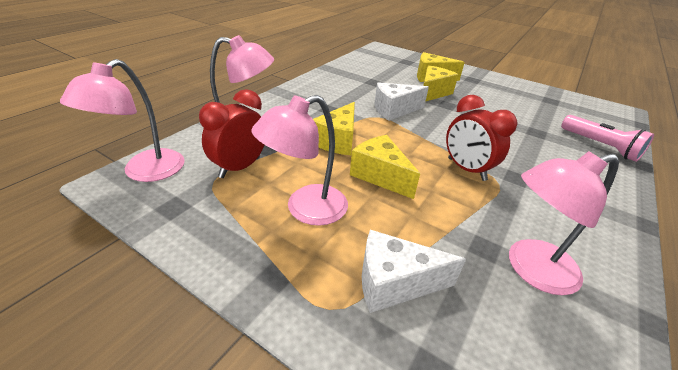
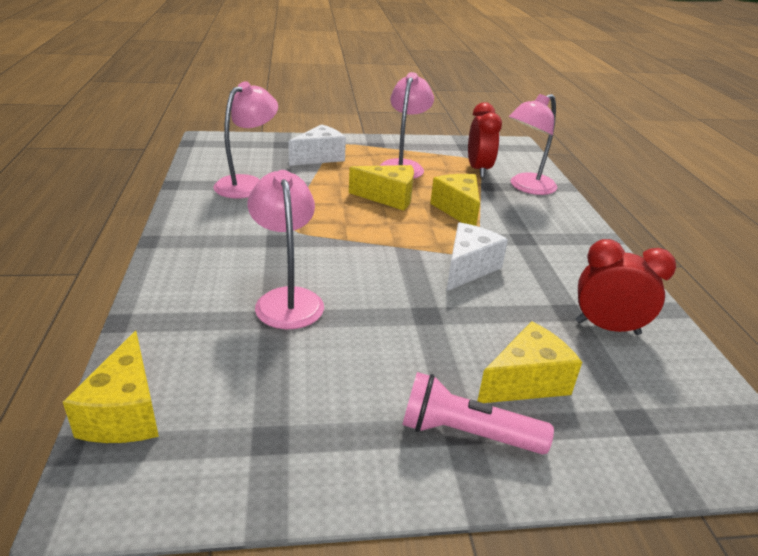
camera: 140 degrees right, 5 degrees down
(145, 172) = (514, 151): pink lamp -> pink lamp (287, 299)
(432, 93) = (472, 331): yellow cheese -> yellow cheese (125, 413)
(466, 169) = (328, 229): red clock -> red clock (607, 328)
(600, 146) = (177, 332): pink flashlight -> pink flashlight (467, 433)

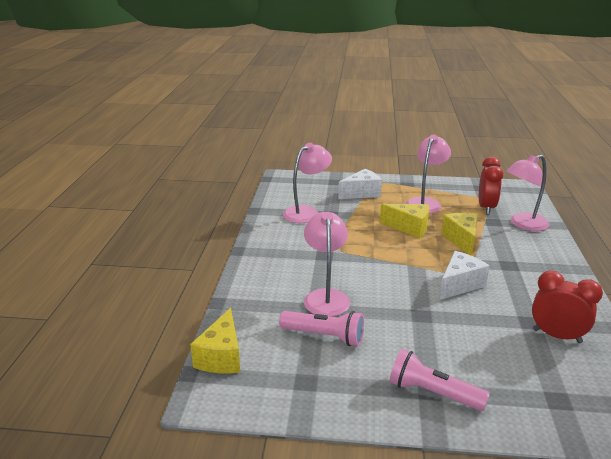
camera: 15 degrees right, 5 degrees down
(291, 360) = (324, 336): none -> pink flashlight
(526, 382) = (483, 366): yellow cheese -> none

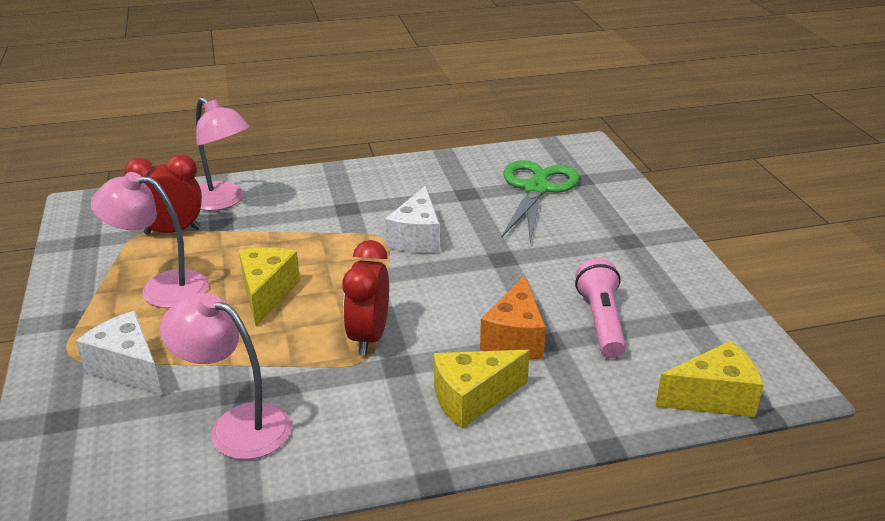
camera: 110 degrees left, 5 degrees up
(326, 297) = (515, 338): pink lamp -> orange cheese
(433, 393) = (630, 238): pink flashlight -> none
(459, 285) = (417, 238): white cheese -> white cheese turned 105 degrees counterclockwise
(462, 240) = (291, 245): yellow cheese -> yellow cheese (472, 398)
(536, 363) = (536, 189): none -> green scissors
(557, 336) = (482, 179): red clock -> red clock (369, 337)

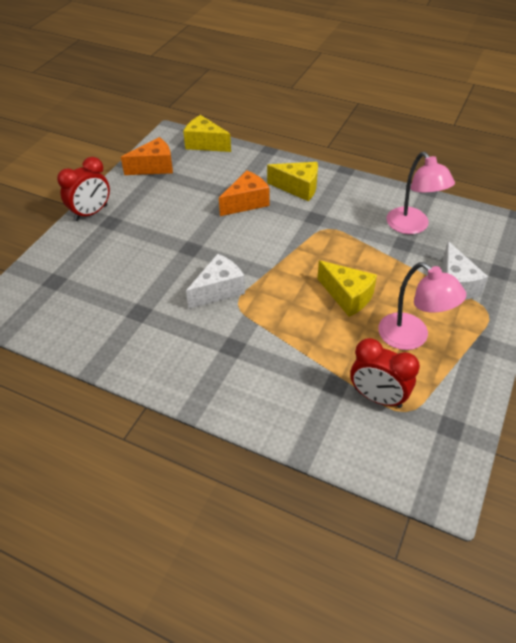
camera: 140 degrees left, 15 degrees up
(223, 201) = (317, 414): pink lamp -> none
(266, 293) = (347, 296): yellow cheese -> yellow cheese turned 90 degrees counterclockwise
(369, 337) = (314, 238): red clock -> red clock (91, 213)
(536, 189) = (93, 288): green scissors -> none
(601, 321) = (197, 190): pink flashlight -> none
(707, 322) = (154, 167): none -> orange cheese

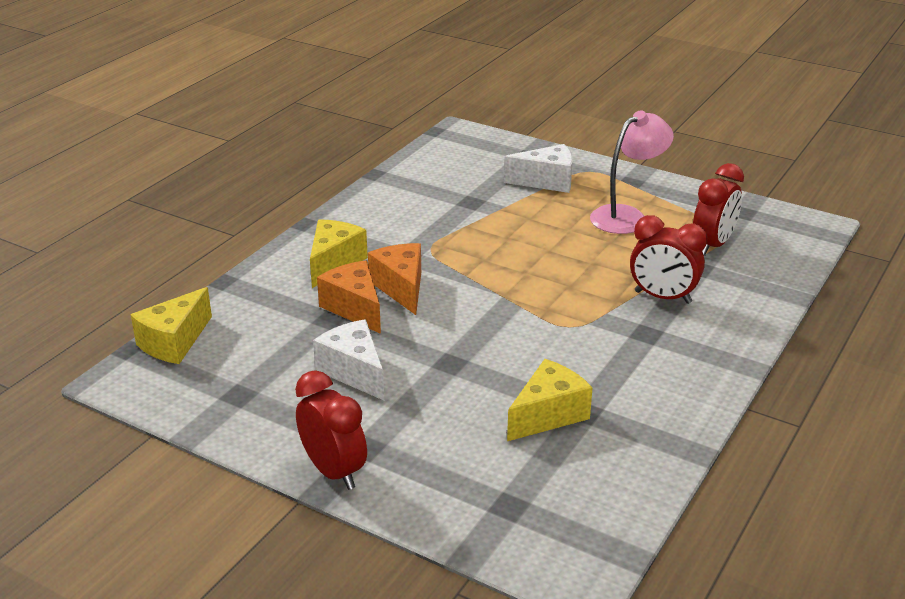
camera: 85 degrees left, 15 degrees down
(154, 167) = (220, 399): orange cheese -> orange cheese (401, 288)
(218, 290) = (543, 340): white cheese -> white cheese (354, 372)
(284, 358) = (662, 297): none -> red clock
(347, 296) = (561, 247): yellow cheese -> yellow cheese (548, 415)
(412, 226) = (441, 192): pink lamp -> none

